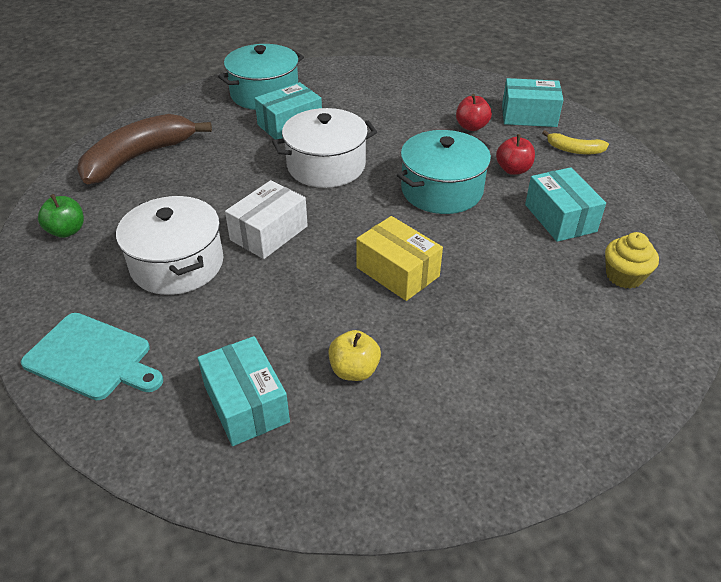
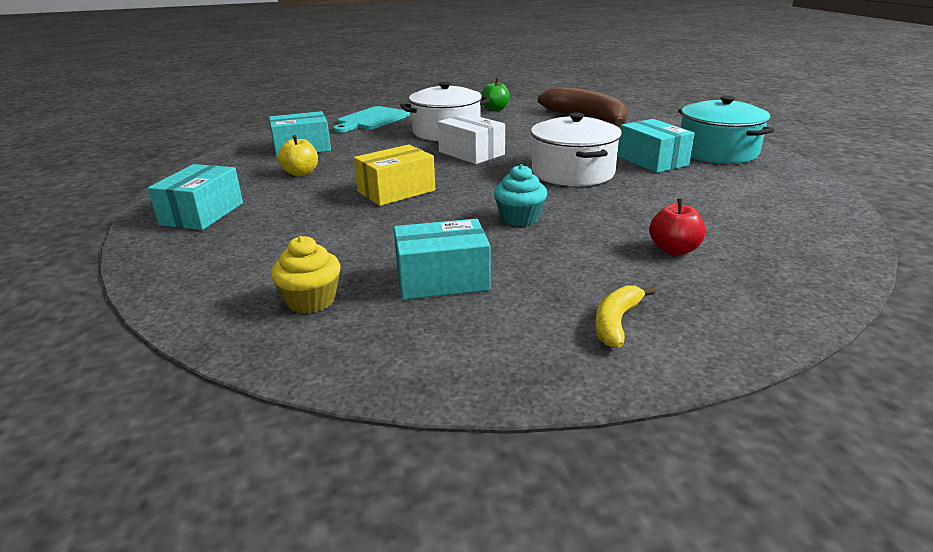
camera: 100 degrees right, 15 degrees down
(442, 190) = (519, 218): turquoise pot -> turquoise cupcake
(513, 169) = (559, 264): red apple -> none
(529, 116) = (725, 299): turquoise box -> turquoise box (202, 214)

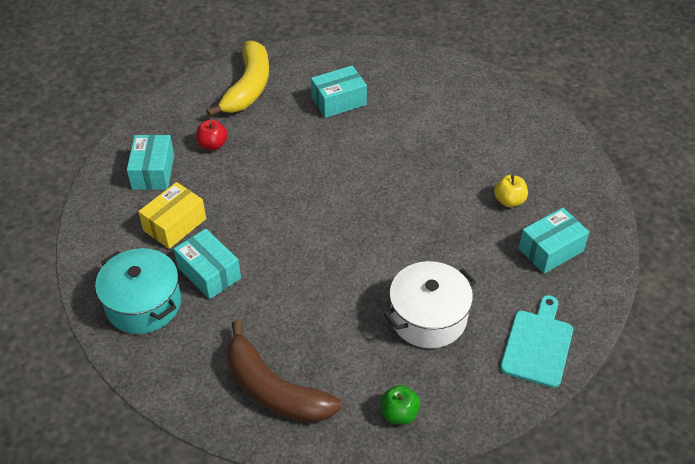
camera: 165 degrees right, 20 degrees up
(202, 214) = (528, 135): turquoise box -> turquoise box (153, 172)
(311, 300) = (396, 78): yellow cupcake -> none
(396, 191) = (412, 184): yellow box -> yellow box (175, 225)
(471, 153) = (380, 264): white box -> none
(519, 218) = (310, 163): turquoise cupcake -> none
(572, 172) = (280, 238): white pot -> none
(616, 322) = (248, 87): yellow banana -> yellow banana, size x2.14

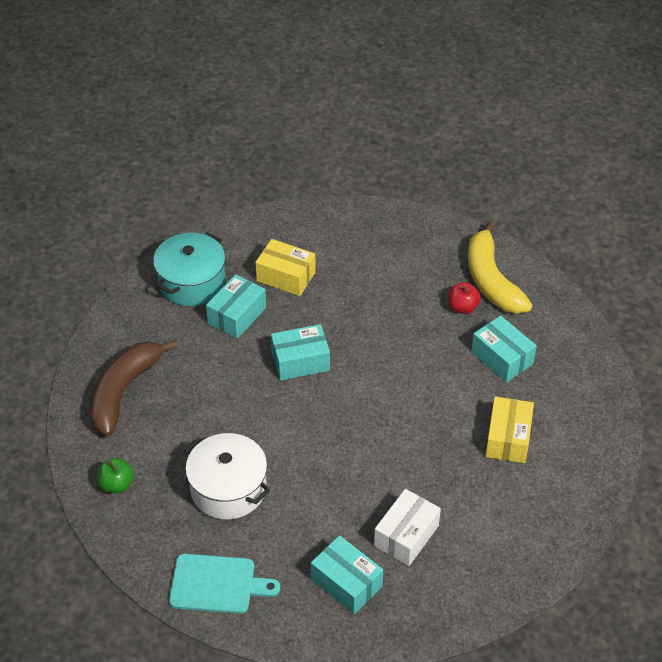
camera: 75 degrees right, 0 degrees up
(153, 172) = (345, 243): turquoise box -> turquoise box (300, 361)
(213, 145) = (397, 275): red apple -> red apple (462, 307)
(248, 87) = (491, 280): yellow banana -> yellow banana turned 75 degrees clockwise
(425, 117) = (508, 438): none -> yellow box
(509, 201) = (406, 535): yellow apple -> white box

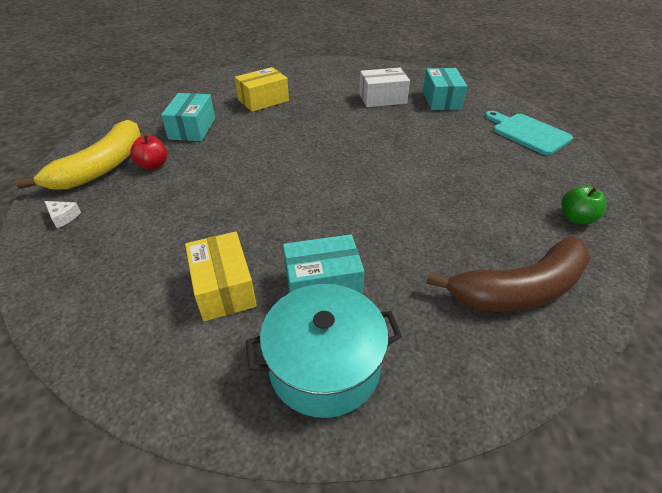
camera: 135 degrees left, 5 degrees down
(228, 488) = (475, 168): white pot -> none
(300, 361) = (320, 207): turquoise box -> none
(441, 241) = (63, 217): none -> white cheese

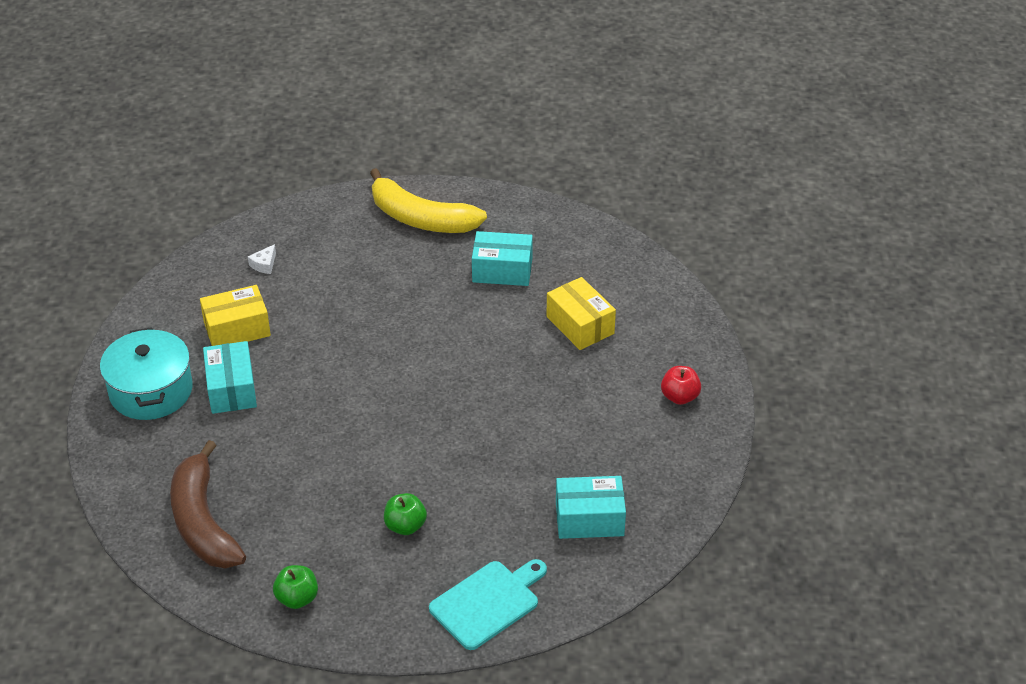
camera: 90 degrees right, 0 degrees up
(63, 217) = (341, 215): white cheese -> white cheese (264, 264)
(153, 165) = (423, 254): red apple -> red apple (679, 397)
(382, 98) = (591, 450): white box -> none
(474, 166) = (405, 526): none -> green apple

